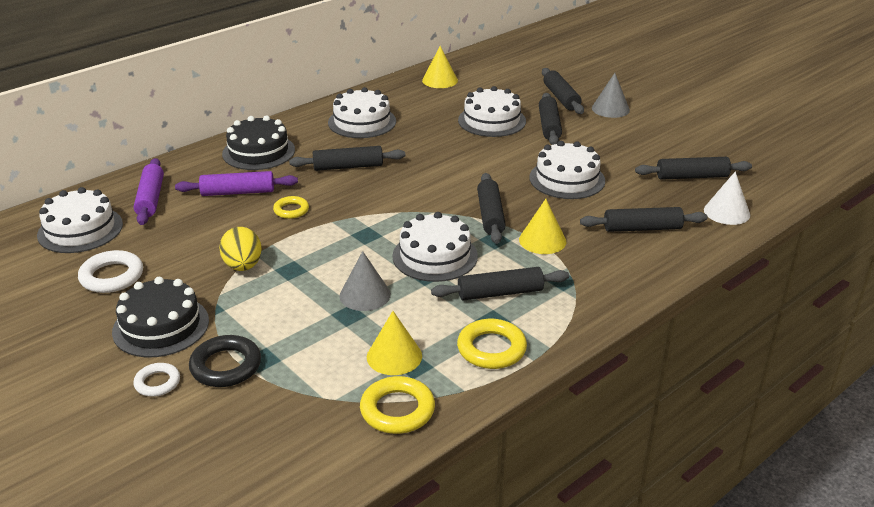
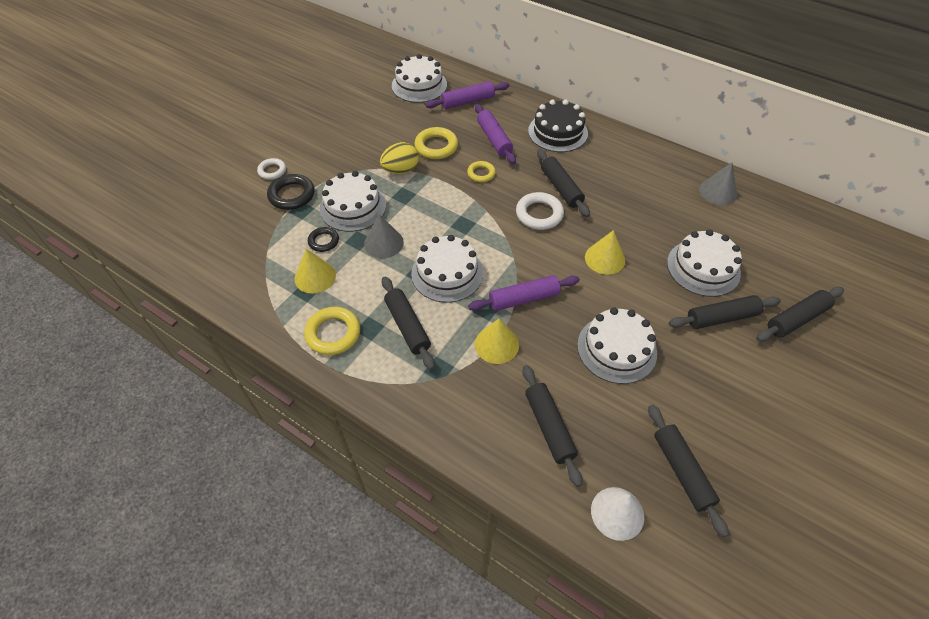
camera: 75 degrees right, 20 degrees up
(112, 276) = (372, 116): white ring -> white ring (539, 214)
(161, 326) = (326, 154): black cake -> none
(335, 343) = (323, 241): none -> black ring
(362, 122) = (642, 177): white cake -> white cake (353, 207)
(397, 410) = (258, 291): yellow ring -> yellow ring (436, 146)
(440, 80) = (763, 211): yellow cone -> yellow cone (604, 258)
(490, 215) = (523, 299): black rolling pin -> purple rolling pin
(610, 109) = (801, 371): grey cone -> grey cone (718, 192)

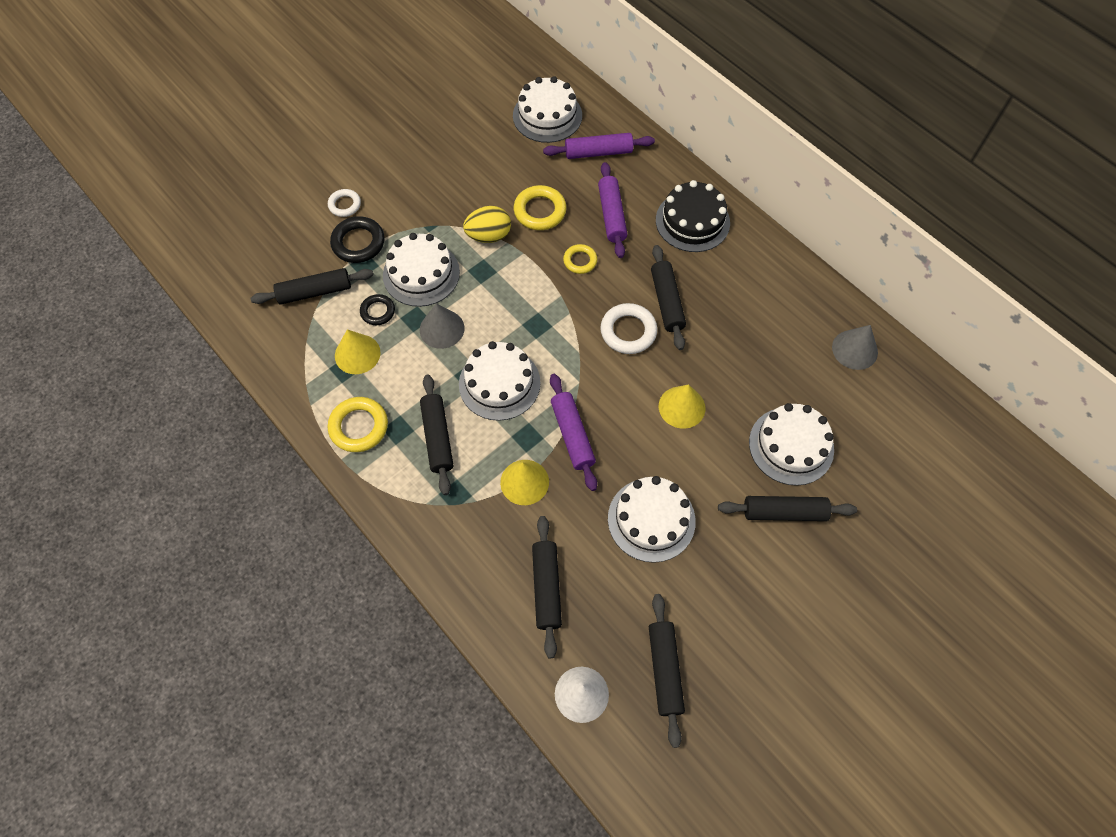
camera: 15 degrees right, 10 degrees up
(523, 299) = (572, 435): purple rolling pin -> purple rolling pin turned 75 degrees clockwise
(796, 319) = (870, 535): black rolling pin -> black rolling pin (315, 292)

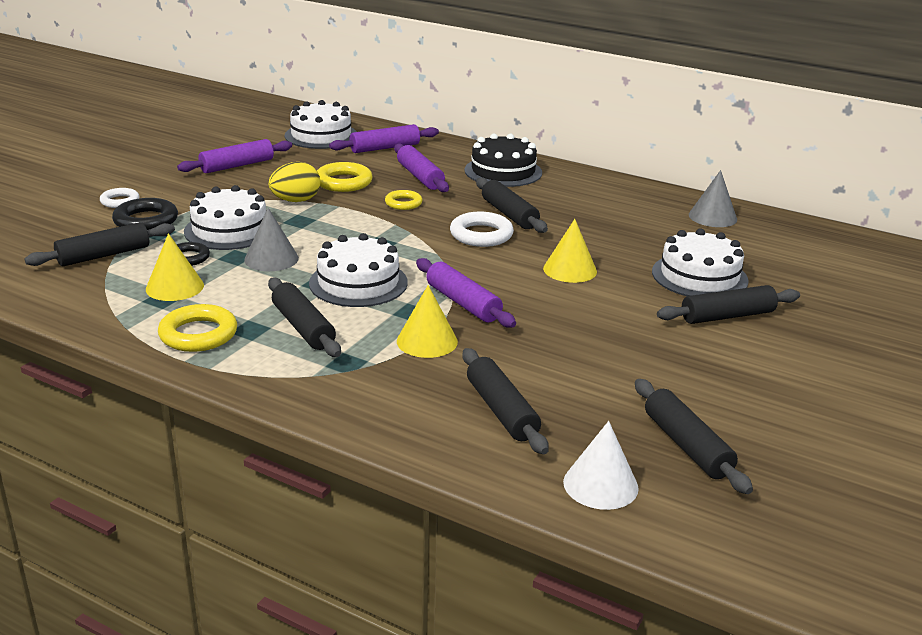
camera: 20 degrees left, 35 degrees down
(456, 160) = (237, 165): none -> purple rolling pin
(651, 519) = (590, 343): white cake -> none

